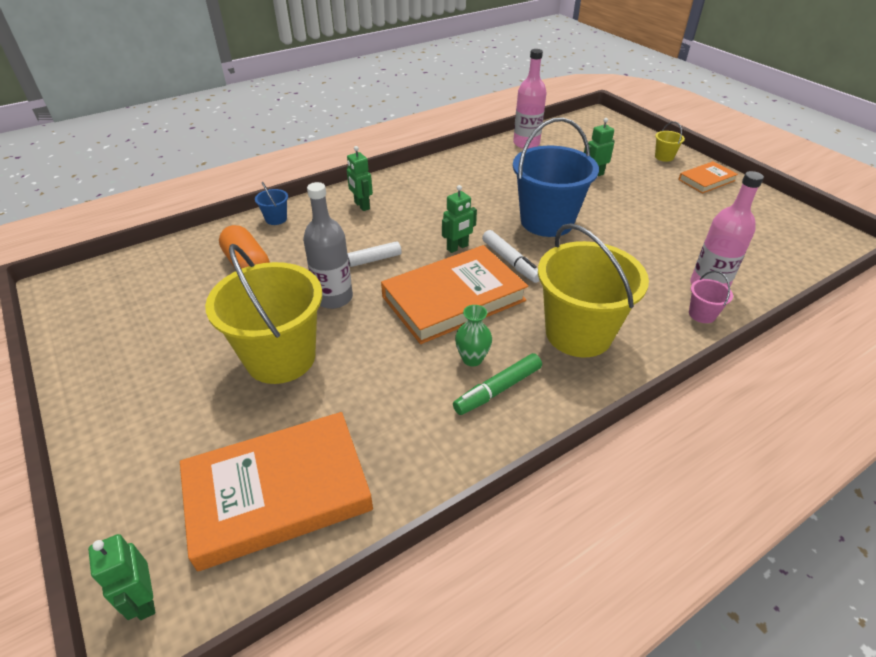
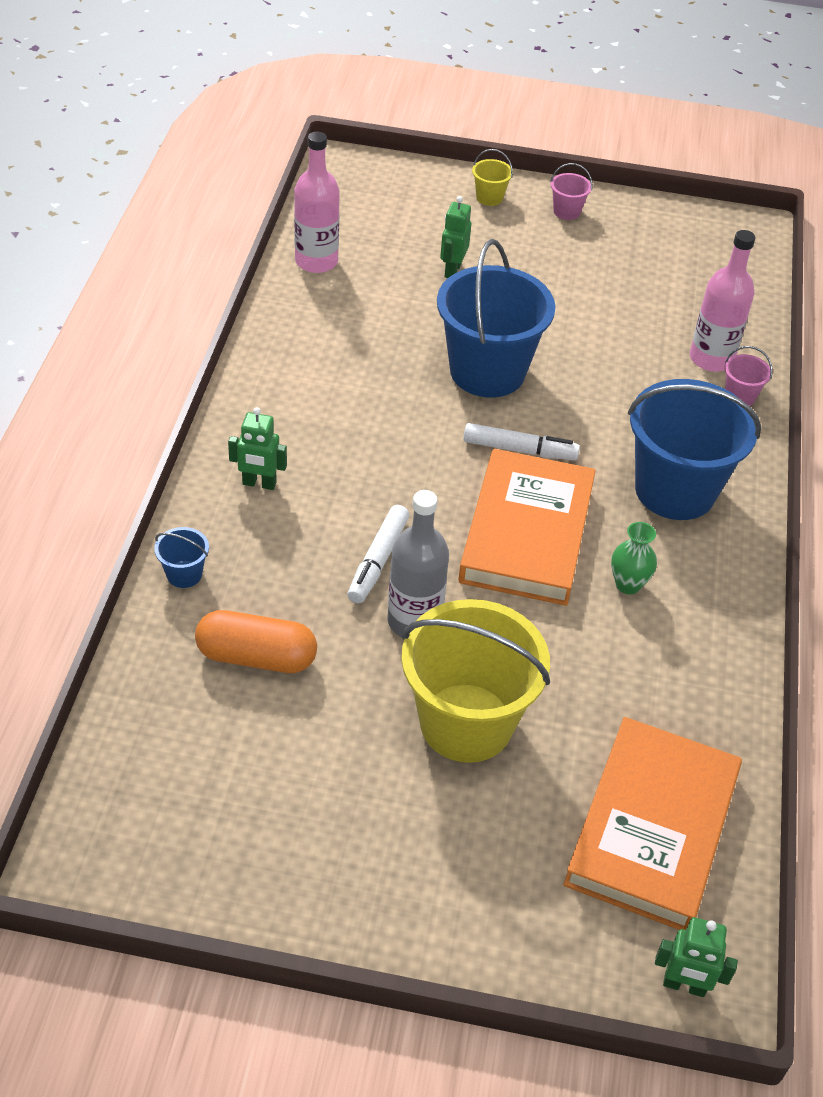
camera: 50 degrees left, 5 degrees up
(457, 247) = (446, 468): green robot -> none
(498, 389) = (685, 597): green marker -> none
(578, 333) = (675, 490): yellow bucket -> blue bucket
(706, 180) = (566, 211): orange book -> pink bucket

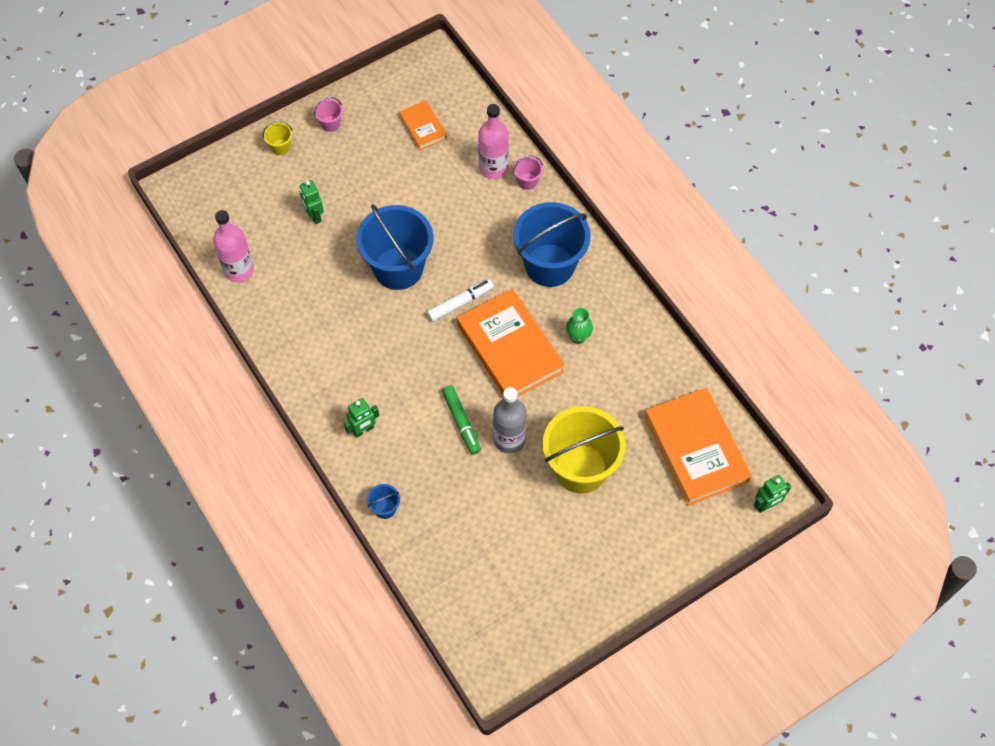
camera: 40 degrees left, 15 degrees up
(257, 657) = (463, 519): orange capsule -> none
(378, 560) = (461, 422): white marker -> green marker
(668, 275) = (423, 127): none -> orange book

